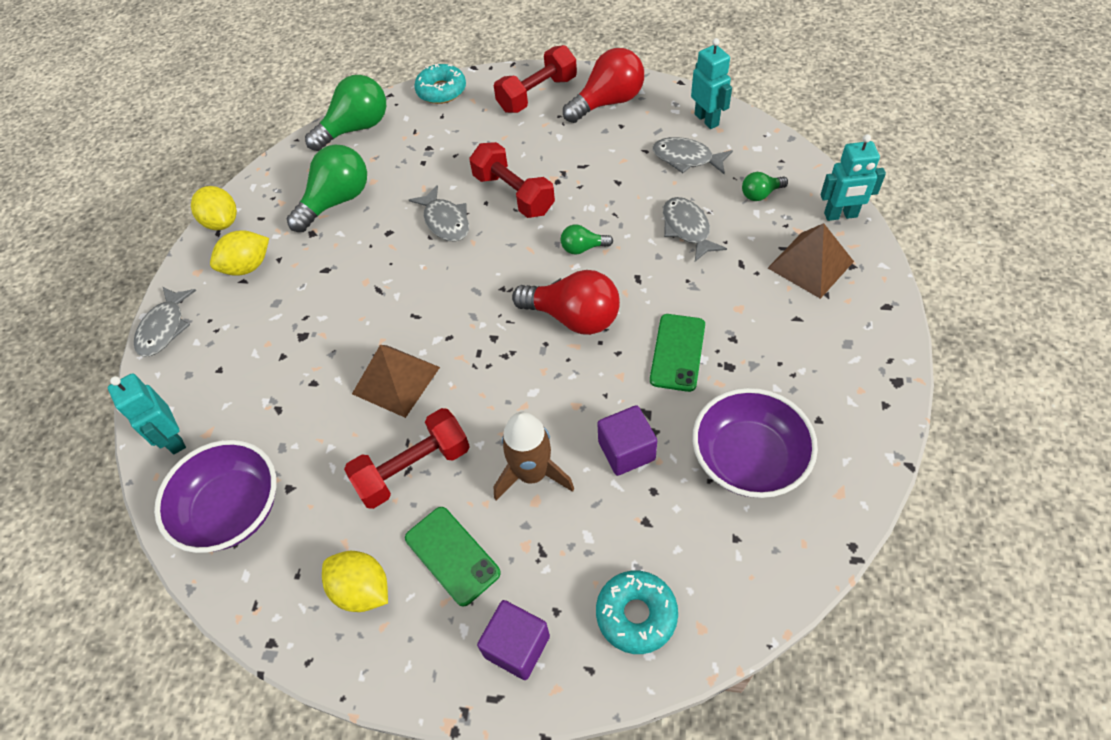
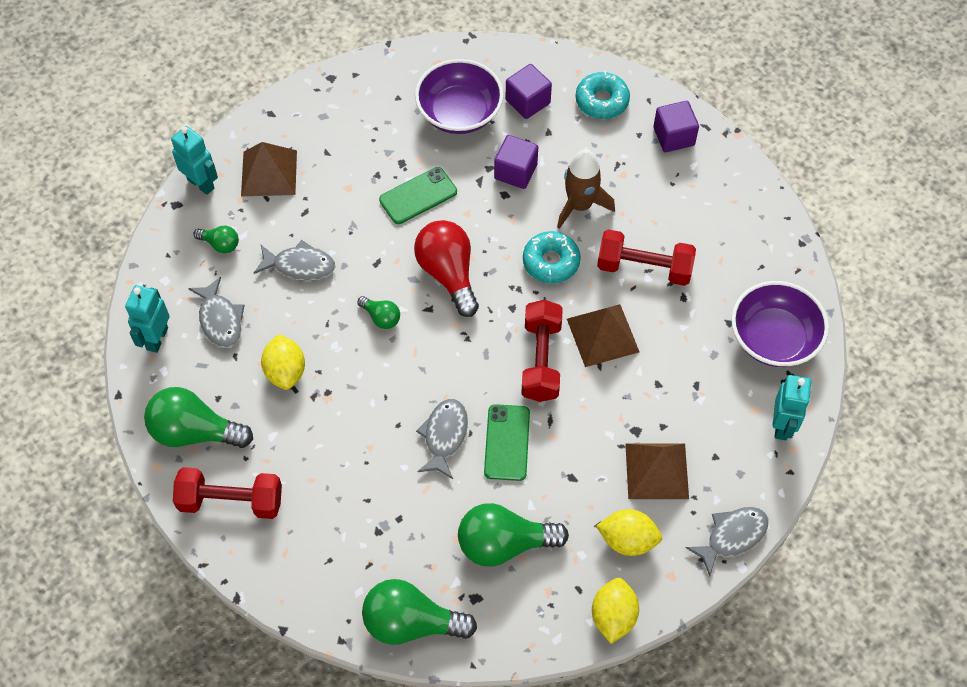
camera: 140 degrees left, 5 degrees up
(261, 323) = (656, 471): none -> brown pyramid
(362, 590) = (730, 227): yellow lemon -> yellow lemon (285, 371)
(441, 91) = (295, 594): turquoise donut -> turquoise donut (551, 262)
(452, 555) = (666, 203): green phone -> green phone (507, 442)
(514, 194) = (370, 412): red dumbbell -> red dumbbell (541, 360)
(608, 102) = (194, 432): red light bulb -> green light bulb
(687, 229) = (300, 266): grey fish -> grey fish turned 105 degrees counterclockwise
(705, 536) = (527, 101): none -> purple cube

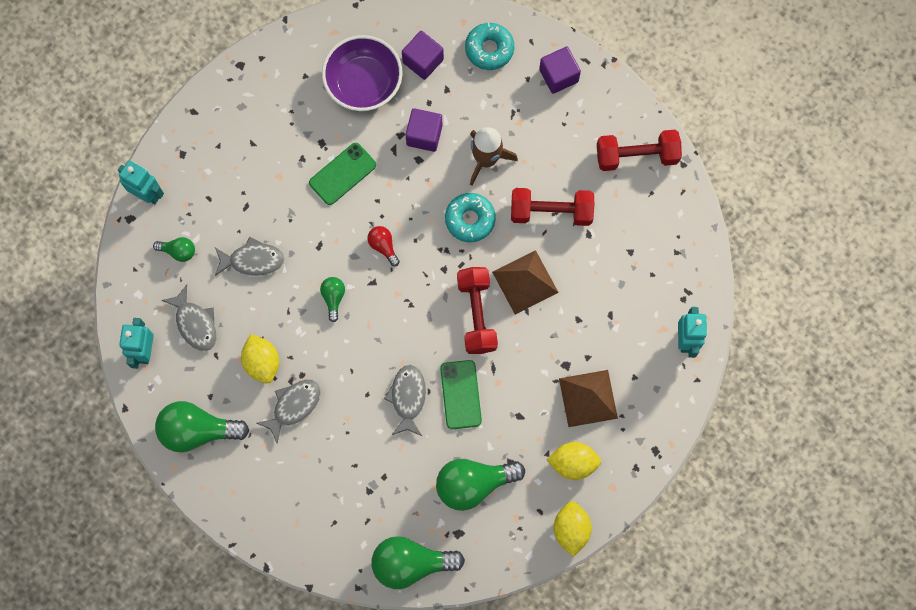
camera: 10 degrees left, 15 degrees up
(231, 501) = (242, 486): red dumbbell -> red dumbbell (636, 156)
(269, 173) = (205, 173): brown pyramid -> none
(381, 317) = (333, 298): green light bulb -> green light bulb turned 120 degrees counterclockwise
(448, 274) = (383, 246): red light bulb -> red light bulb, size x0.50
(732, 537) = (657, 445): grey fish -> grey fish (294, 406)
(774, 338) = (670, 260): purple bowl -> none

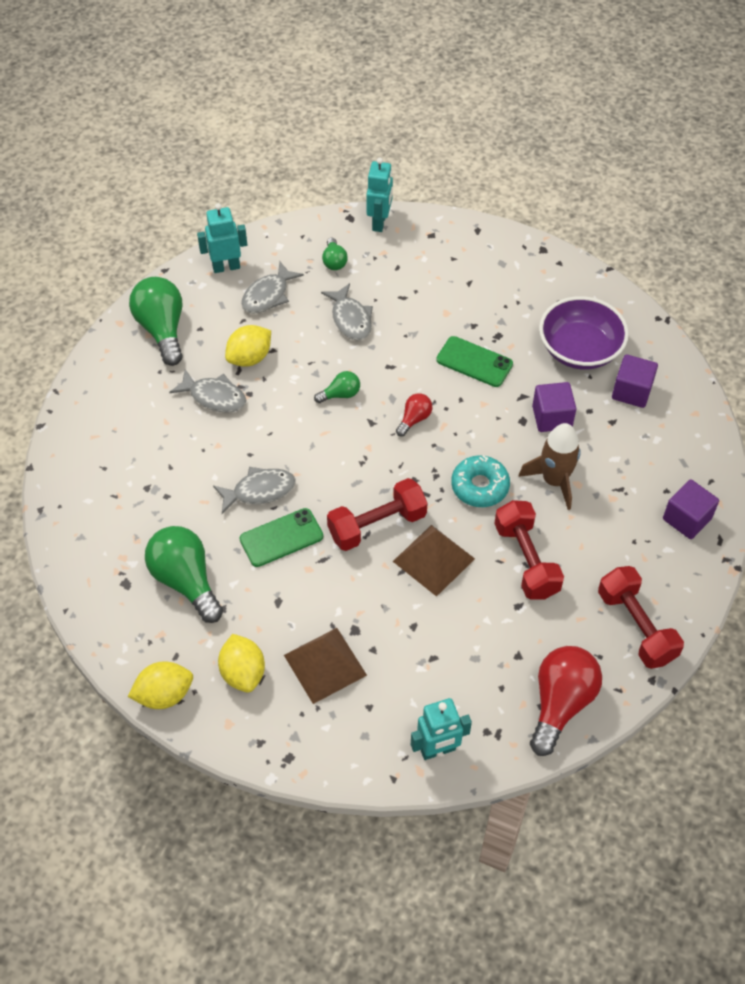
camera: 70 degrees right, 20 degrees down
(411, 563) = (79, 549): green light bulb -> none
(489, 49) = (679, 445): turquoise donut -> none
(679, 237) = (560, 703): none -> red light bulb

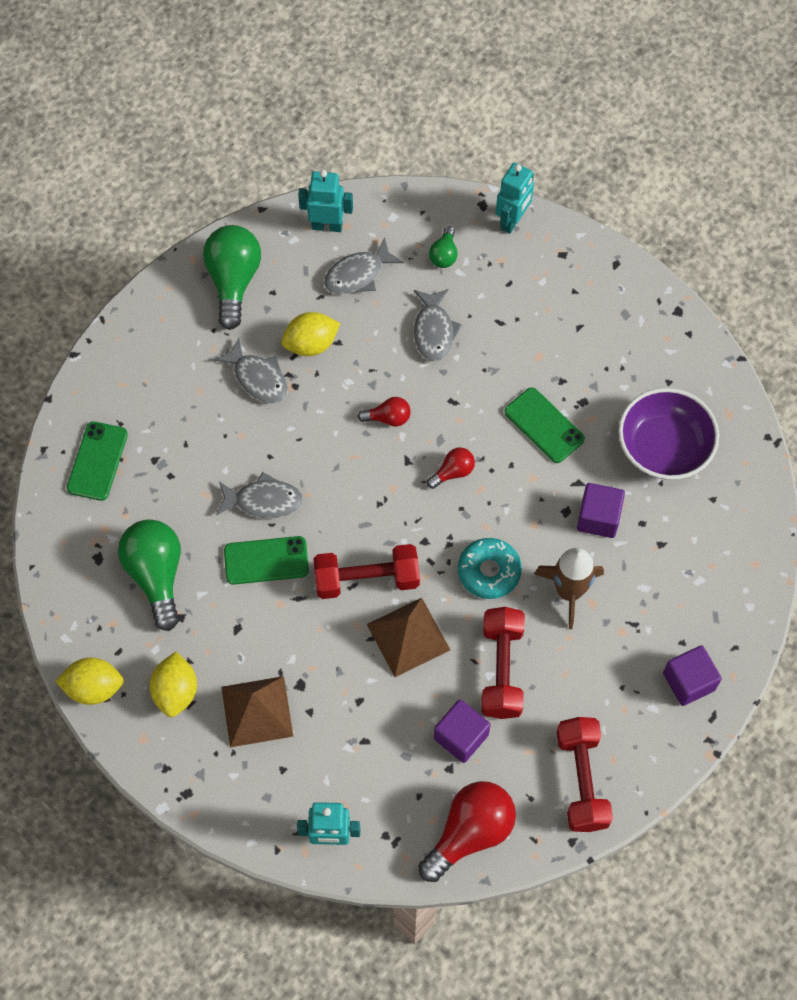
camera: 20 degrees right, 10 degrees up
(95, 504) = (97, 461): none -> green phone
(340, 394) = (388, 418): green light bulb -> red light bulb
(631, 391) = (698, 516): purple cube -> purple cube (461, 736)

